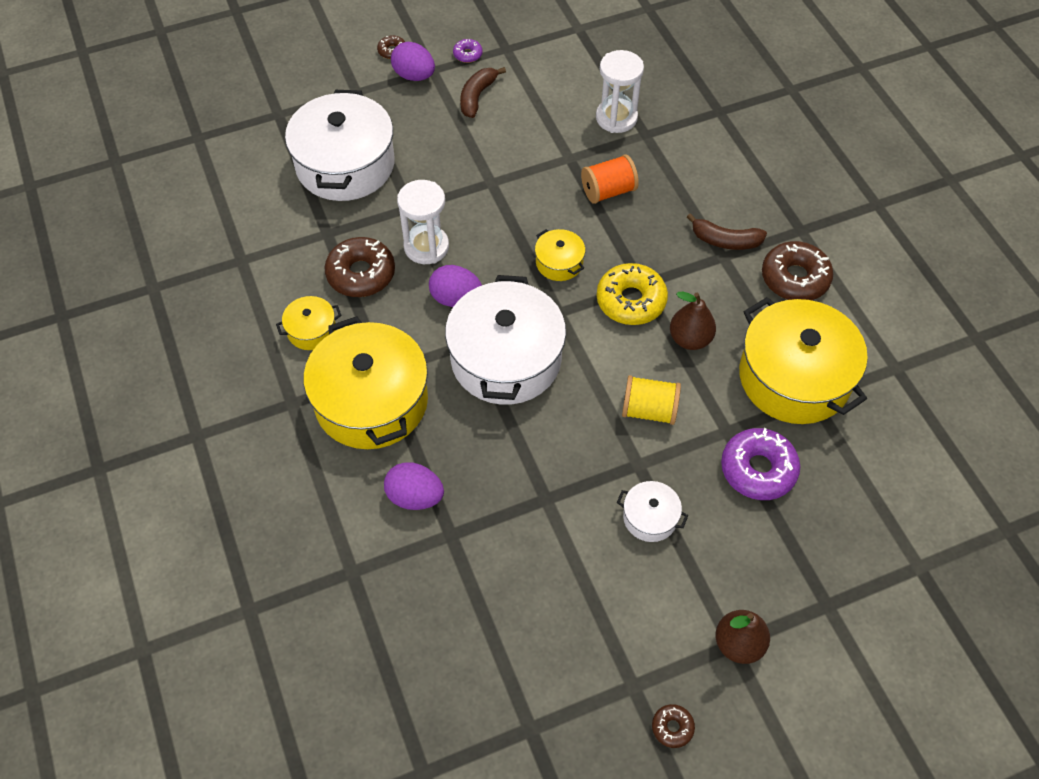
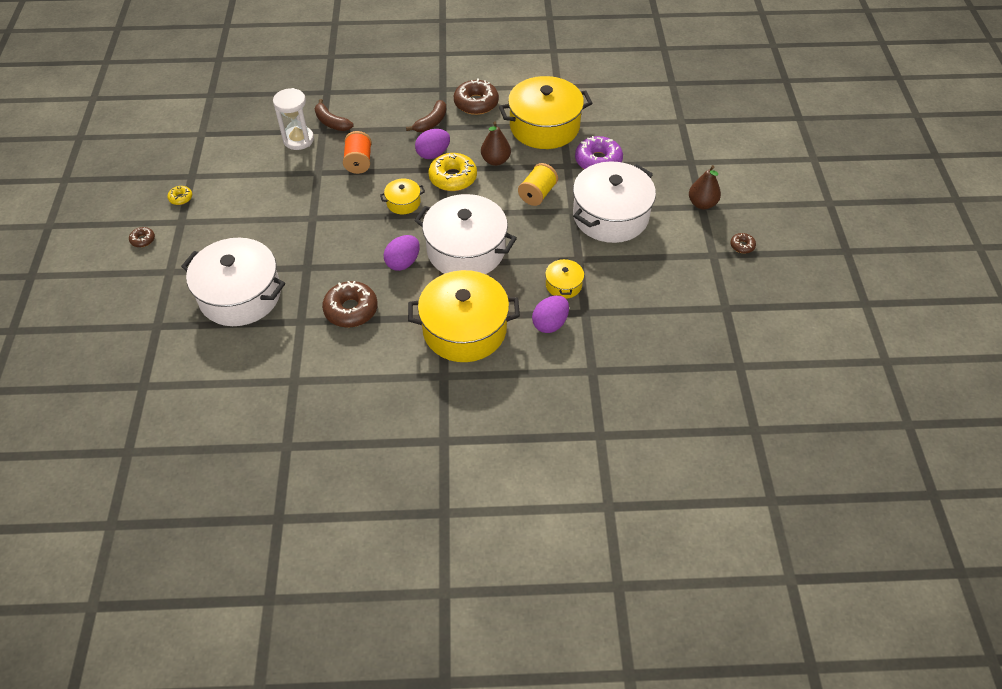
camera: 70 degrees left, 5 degrees down
(311, 330) = (386, 350): yellow pot -> yellow pot (563, 285)
(414, 76) = (179, 233): purple egg -> purple egg (433, 154)
(426, 247) = (348, 267): white hourglass -> none
(467, 54) = (181, 198): purple donut -> yellow donut
(477, 96) = (226, 204): brown banana -> brown banana (331, 122)
(650, 517) = (610, 216): white pot -> white pot, size x2.21

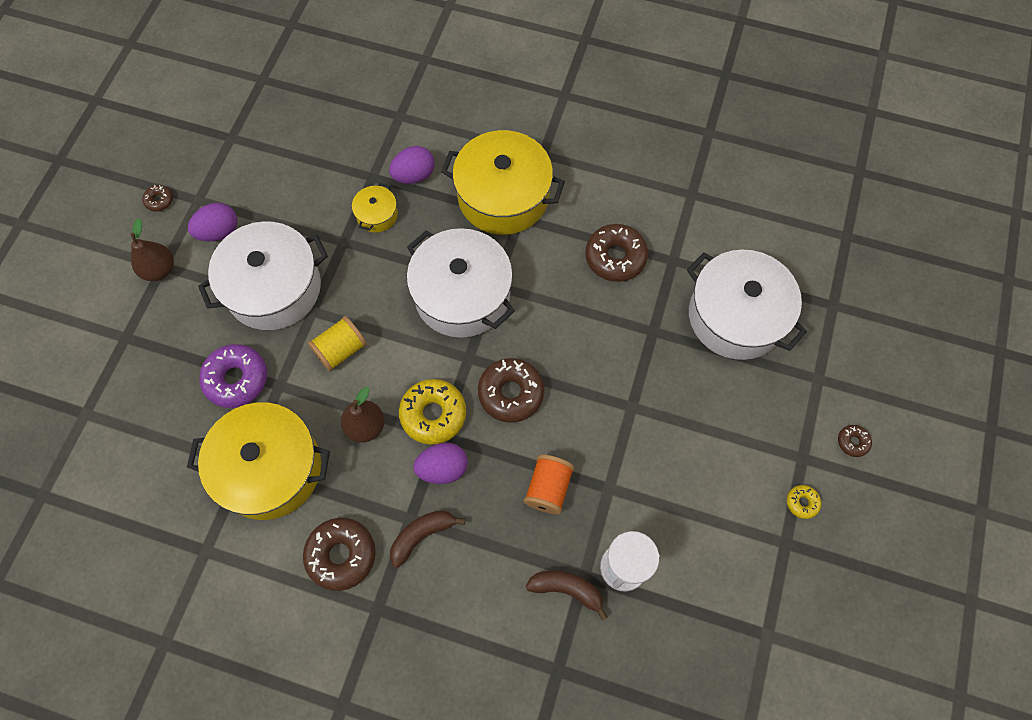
camera: 160 degrees left, 15 degrees up
(331, 122) = (567, 589): brown banana -> brown banana turned 45 degrees counterclockwise
(403, 202) = (511, 393): yellow pot -> brown donut
(403, 262) = (540, 301): purple egg -> purple egg (219, 232)

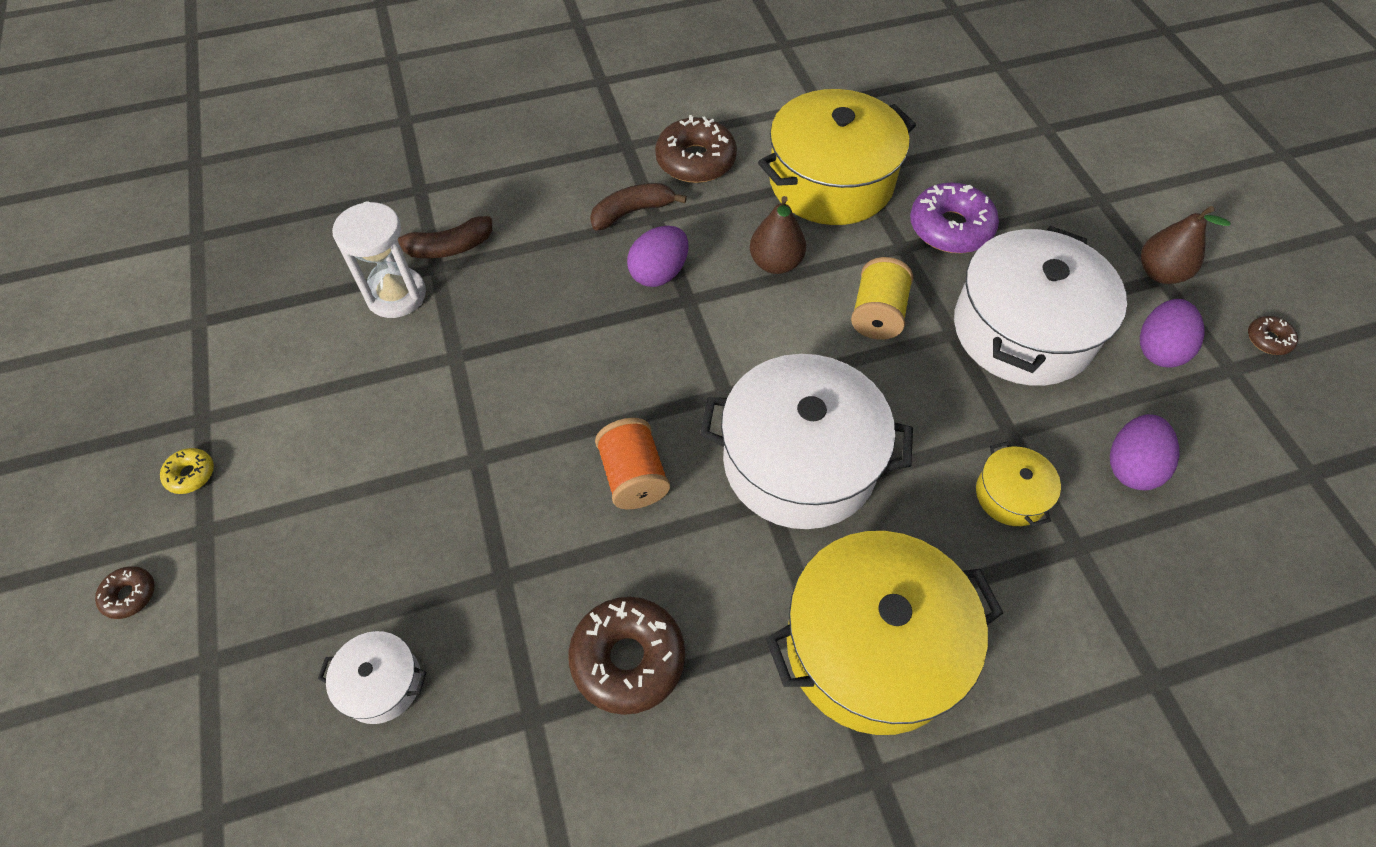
camera: 145 degrees right, 10 degrees down
(414, 175) = (1026, 589): purple egg -> purple egg (1131, 466)
(422, 535) = (632, 212): brown banana -> brown banana turned 135 degrees counterclockwise
(433, 414) = (714, 314): yellow donut -> none
(511, 393) = (642, 385): brown donut -> none
(548, 488) = (527, 318): orange spool -> orange spool (633, 477)
(736, 316) = (381, 683): white pot -> white pot, size x0.45

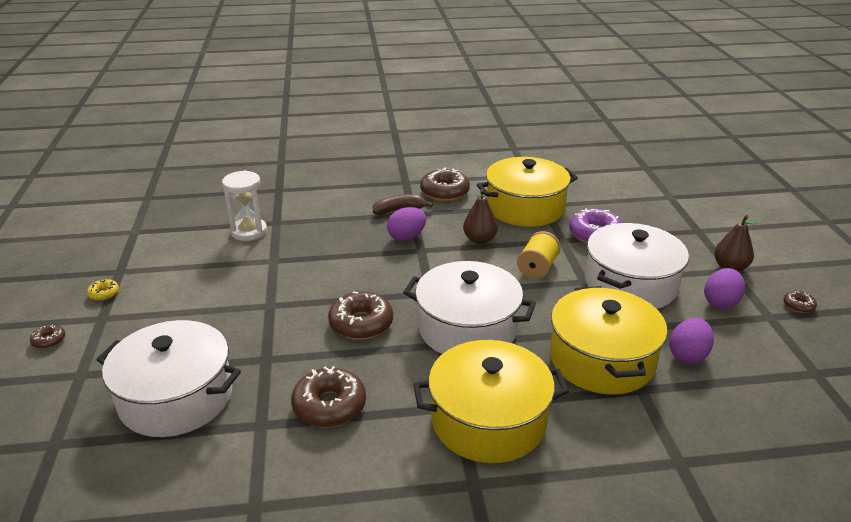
camera: 10 degrees right, 25 degrees down
(381, 683) = (176, 397): white pot -> white pot, size x2.21
(448, 248) = (286, 215): brown banana -> none
(633, 477) = (361, 323): orange spool -> brown donut
(1010, 495) = (601, 359): yellow pot -> yellow pot, size x2.21

